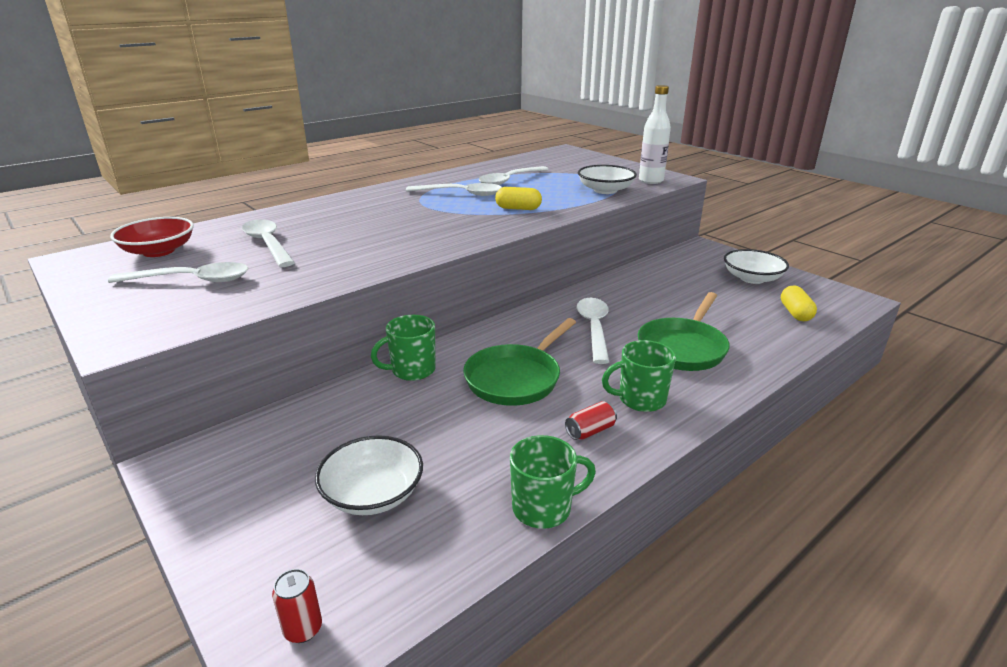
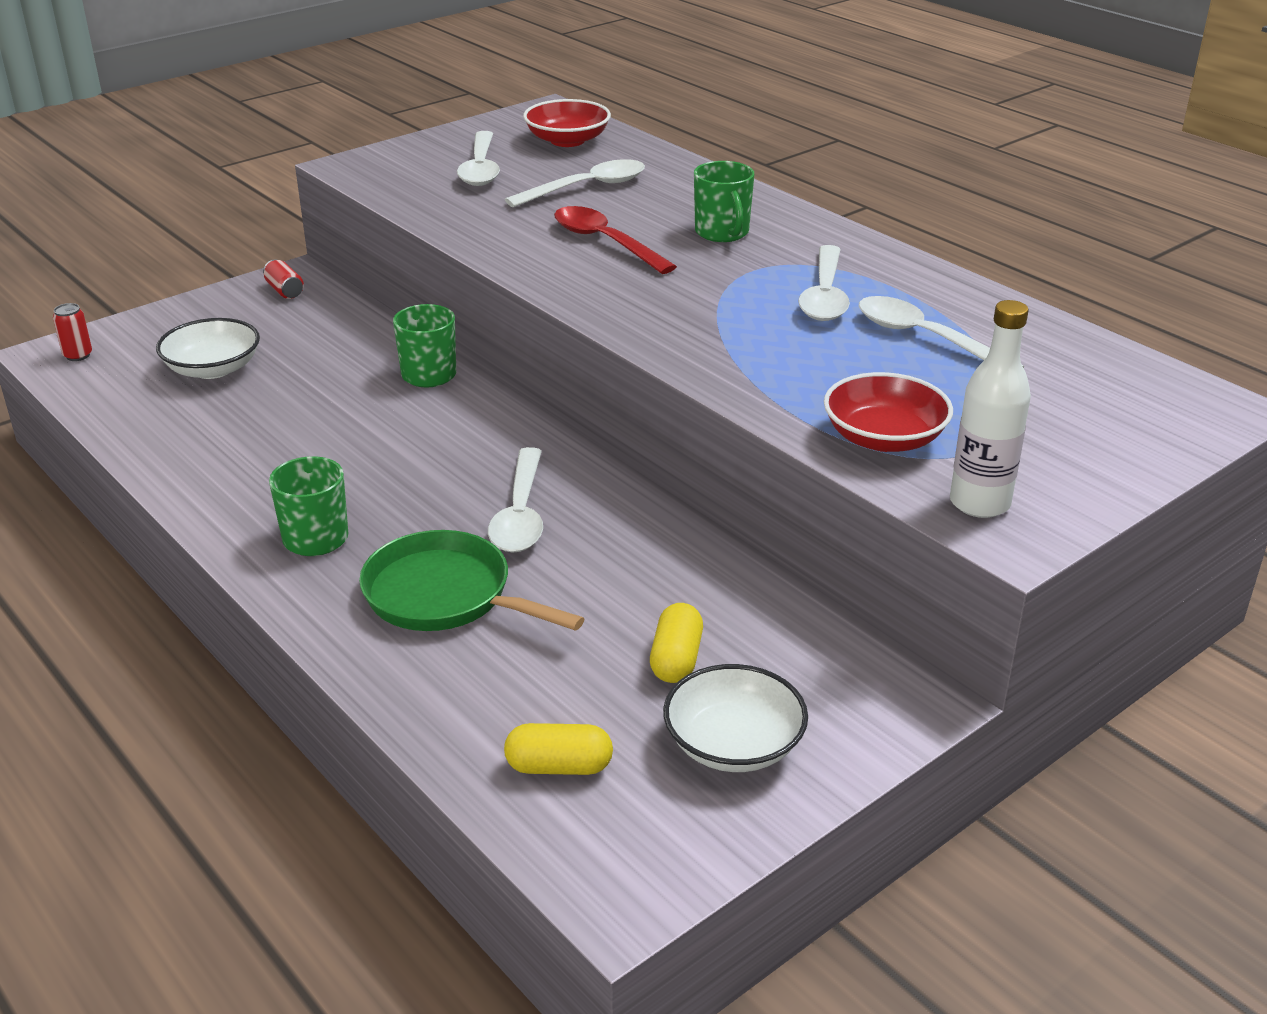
camera: 90 degrees right, 5 degrees up
(370, 238) = (605, 242): none -> red spoon
(516, 378) = (392, 444): green pan -> none
(518, 208) = (749, 345): yellow capsule -> yellow capsule (676, 659)
(543, 508) = (150, 457): green mug -> green mug (722, 233)
(590, 431) = (262, 493): red can -> red can (285, 291)
(594, 328) = (520, 514): white spoon -> white spoon turned 90 degrees clockwise
(605, 190) = (884, 438): white bowl -> red bowl

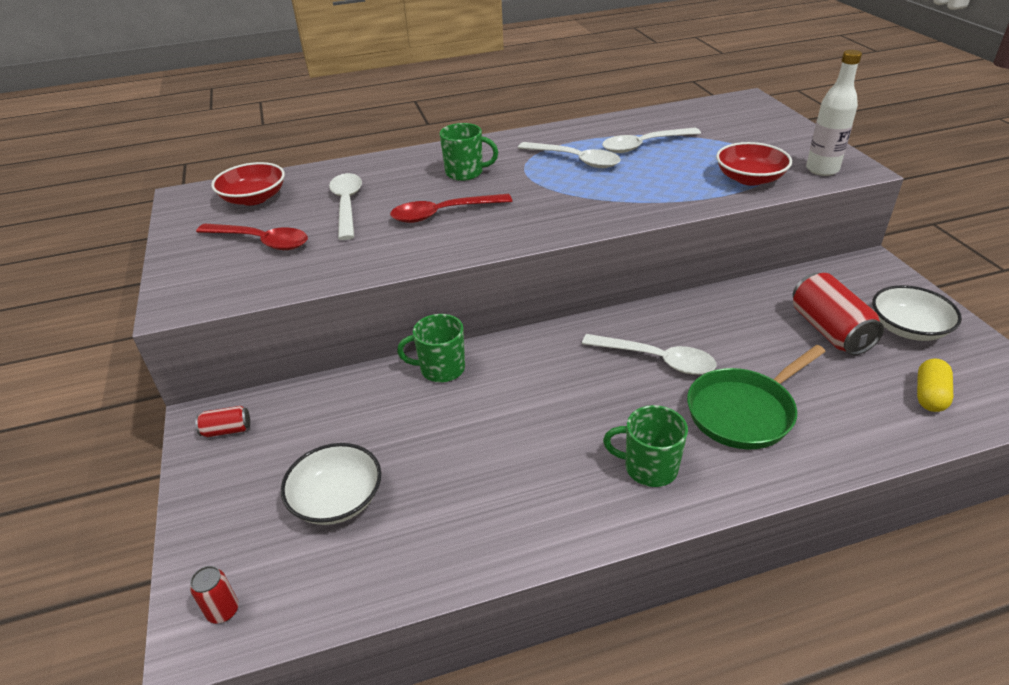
camera: 65 degrees left, 5 degrees up
(480, 168) = (261, 242): white spoon -> red spoon
(676, 659) = (829, 330): yellow capsule -> red can

